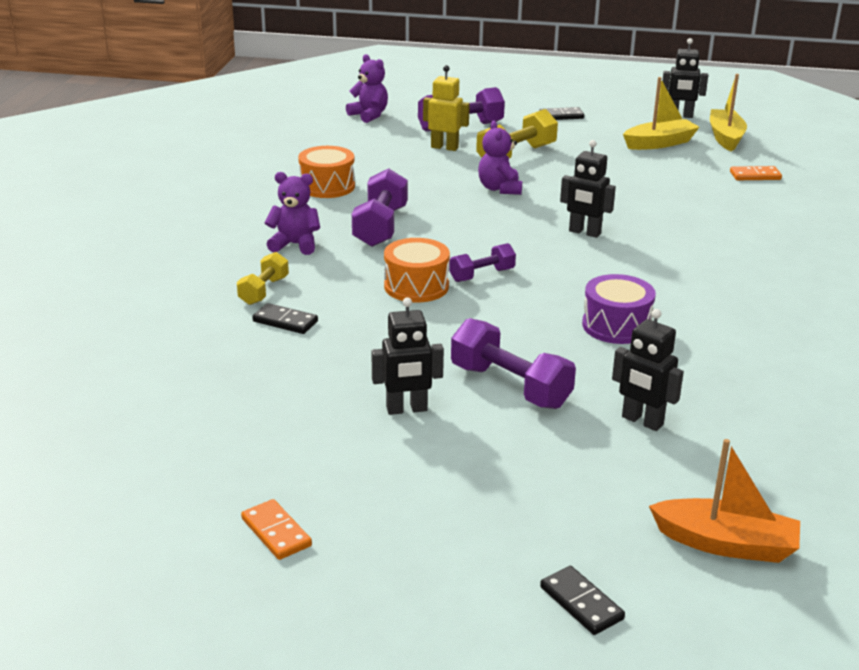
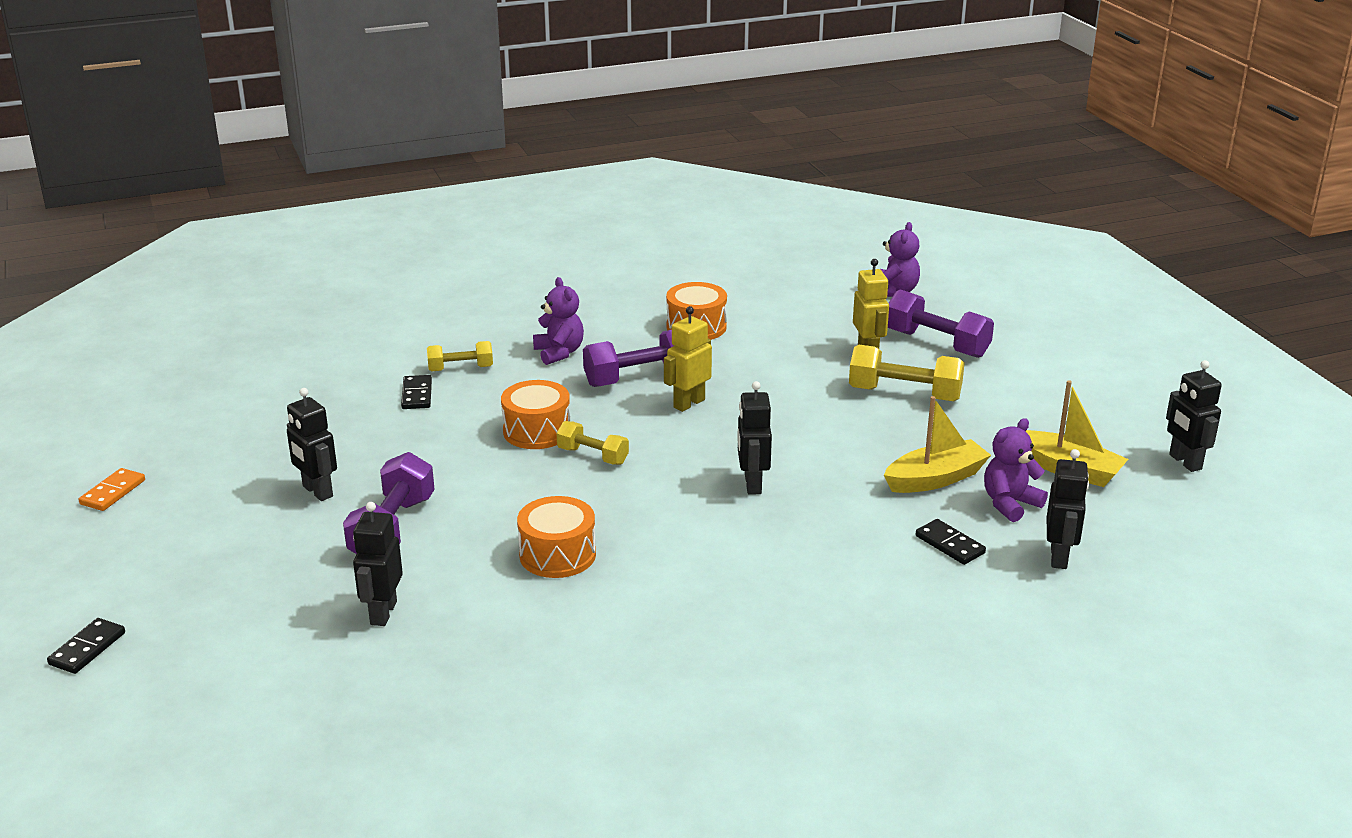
camera: 60 degrees right, 0 degrees up
(443, 221) = (688, 403): none -> yellow robot
(482, 275) = (593, 456): purple dumbbell -> yellow dumbbell
(499, 189) = (802, 410): purple teddy bear -> purple teddy bear (1010, 504)
(561, 116) = (1058, 389): black domino -> black domino (949, 545)
(616, 326) = (557, 555): purple drum -> orange drum
(725, 137) = (1159, 510): yellow boat -> yellow boat (935, 479)
(726, 544) = (207, 704): orange boat -> none
(755, 176) = (1059, 557): orange domino -> black robot

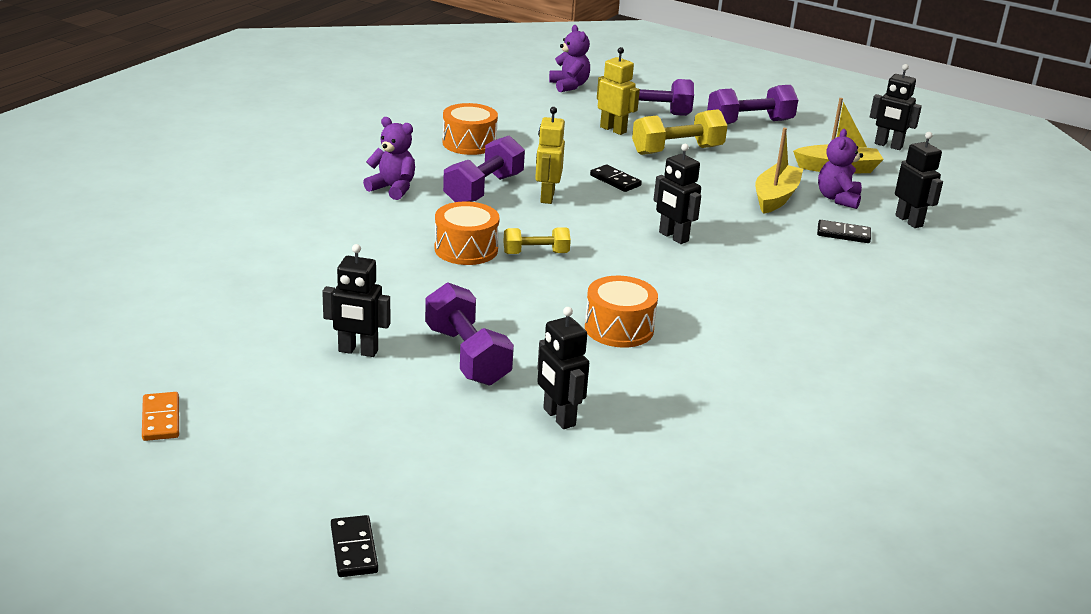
camera: 40 degrees left, 0 degrees up
(416, 395) = (324, 252): black domino -> black domino (615, 181)
(460, 369) = (330, 222): yellow dumbbell -> none
(1044, 386) = (750, 123): none -> purple dumbbell

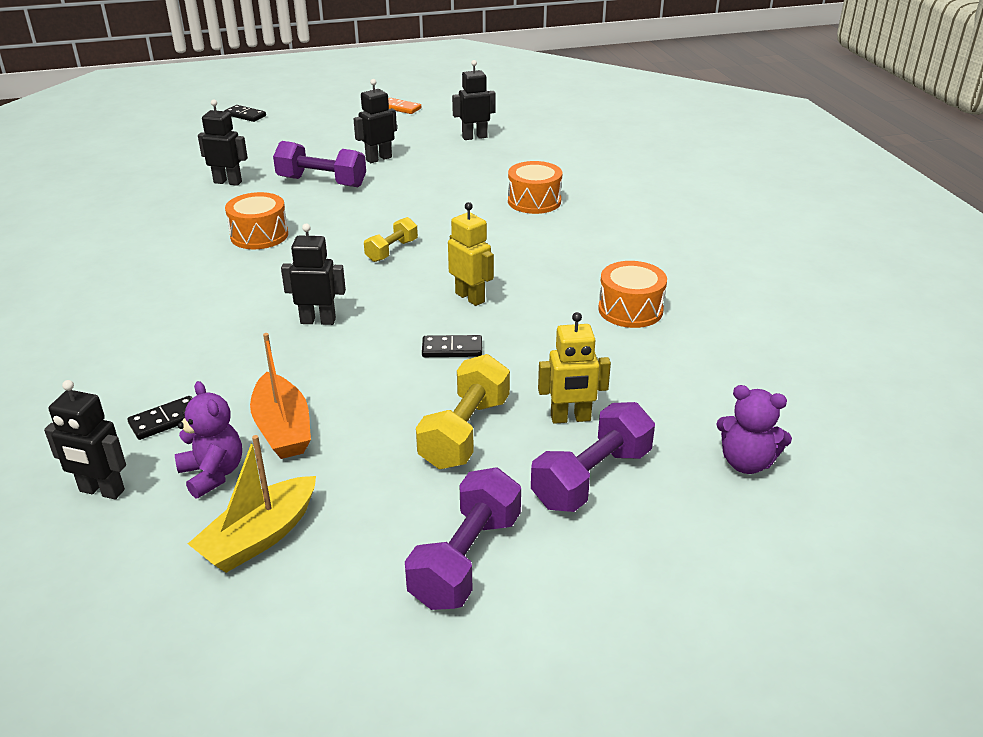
camera: 135 degrees right, 5 degrees up
(393, 189) = (575, 239): purple teddy bear -> none
(466, 249) = (438, 229): orange drum -> orange drum (534, 201)
(483, 189) = (523, 275): purple dumbbell -> none
(775, 197) = (283, 429): yellow boat -> orange boat
(888, 145) = (230, 662): black robot -> black robot (474, 137)

